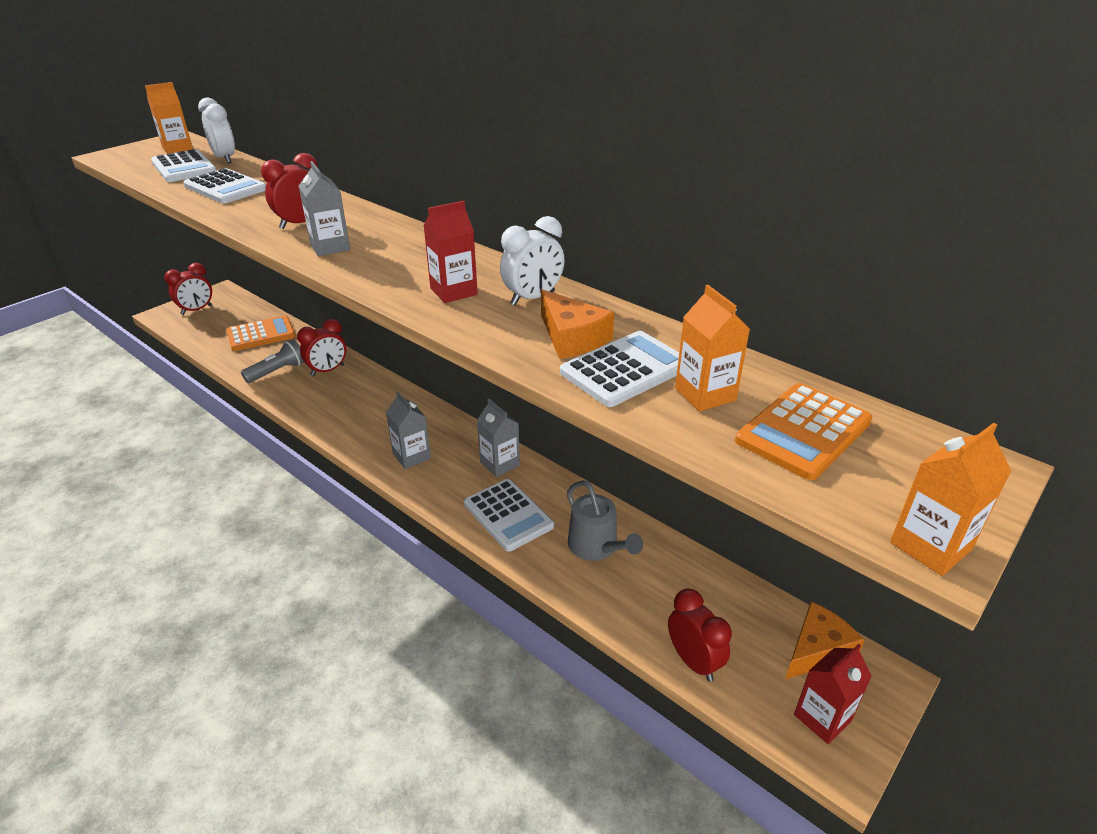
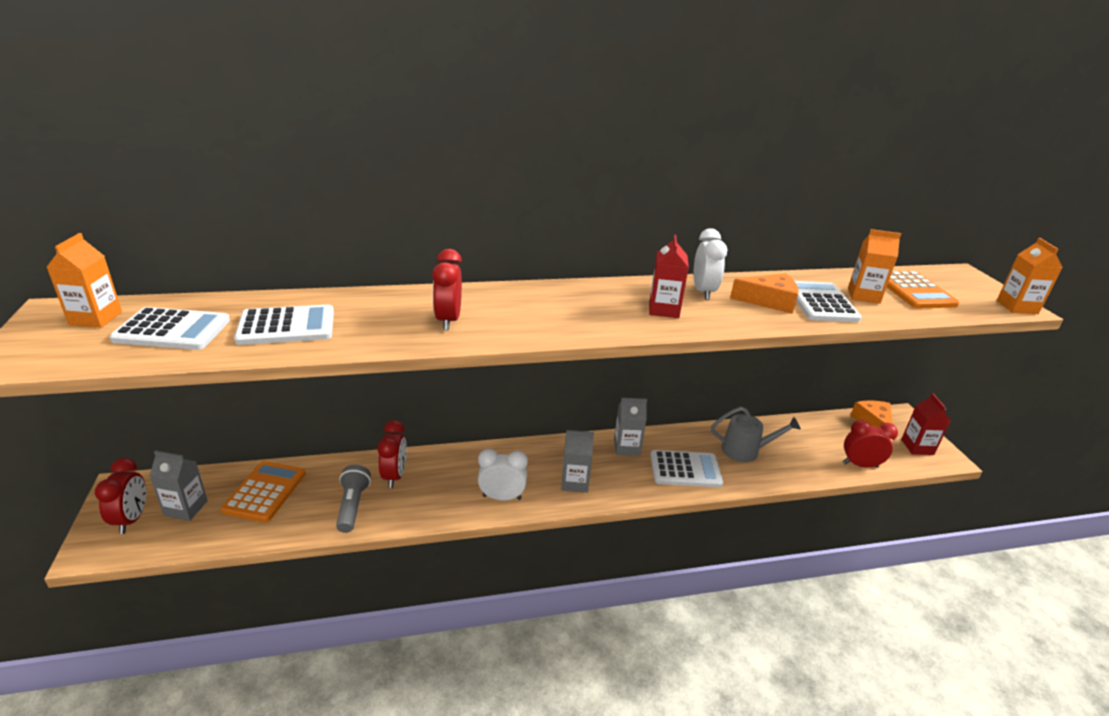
camera: 55 degrees left, 5 degrees down
(225, 159) = (194, 305): white clock -> white clock (502, 497)
(330, 247) = (520, 324): grey carton -> grey carton (186, 508)

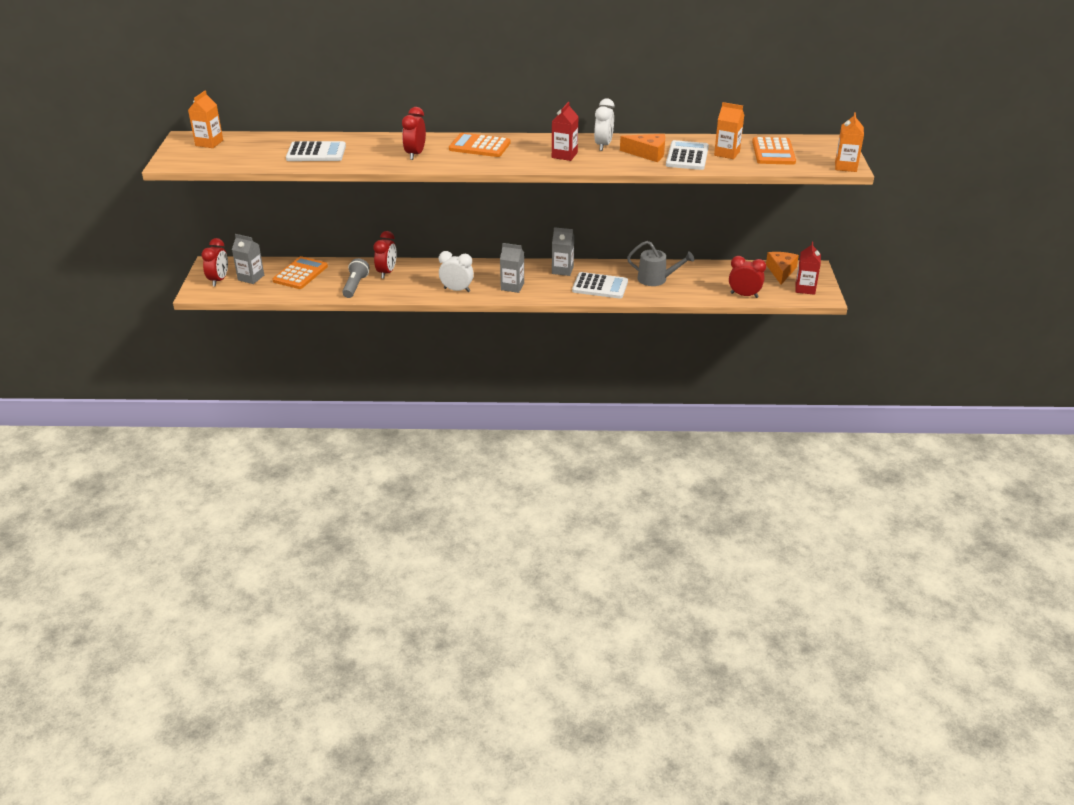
camera: 15 degrees right, 5 degrees up
(172, 330) = (251, 151): white calculator -> none
(537, 301) = (479, 146): none -> orange calculator

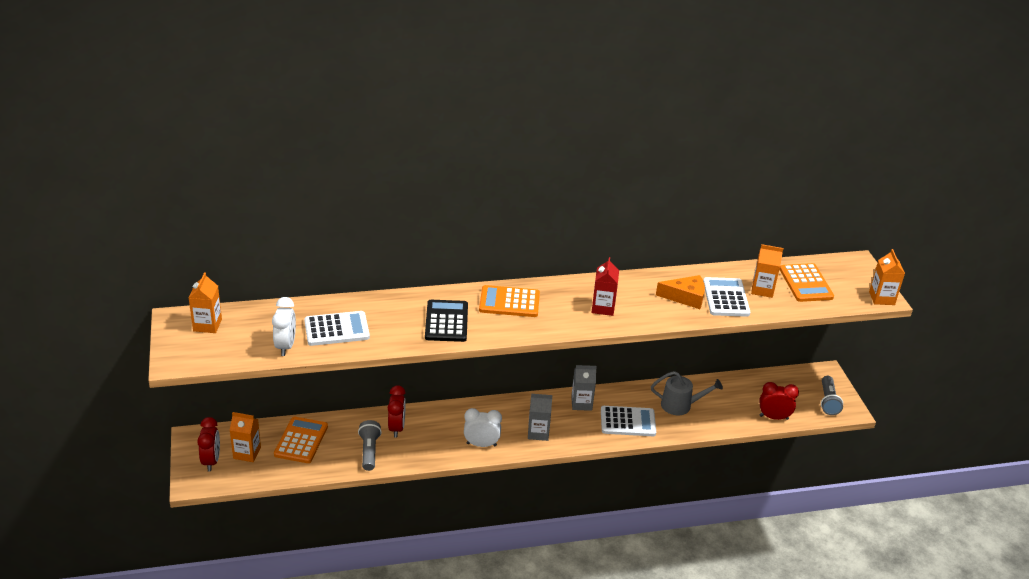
camera: 15 degrees left, 0 degrees up
(251, 278) = (247, 453): grey carton -> orange carton
(415, 154) = (446, 321): red clock -> black calculator
(603, 145) = (636, 289): white clock -> white clock (285, 346)
(781, 271) = (797, 380): orange cheese -> none
(805, 288) = (828, 401): red carton -> grey flashlight

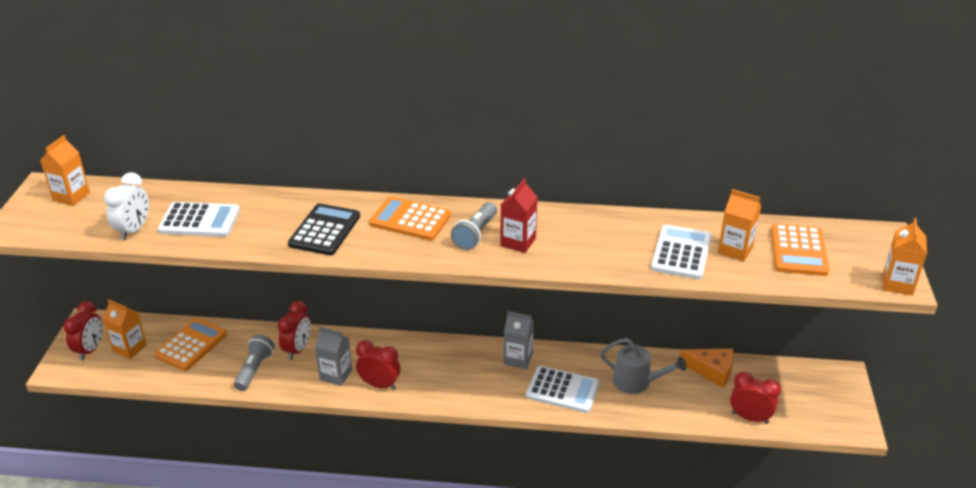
camera: 20 degrees right, 0 degrees up
(481, 444) = (379, 385): white clock -> red clock
(538, 433) = (450, 383): grey carton -> grey carton (336, 375)
(685, 297) = (629, 245): orange cheese -> orange cheese (712, 371)
(828, 401) = (831, 411): grey flashlight -> grey flashlight (475, 234)

